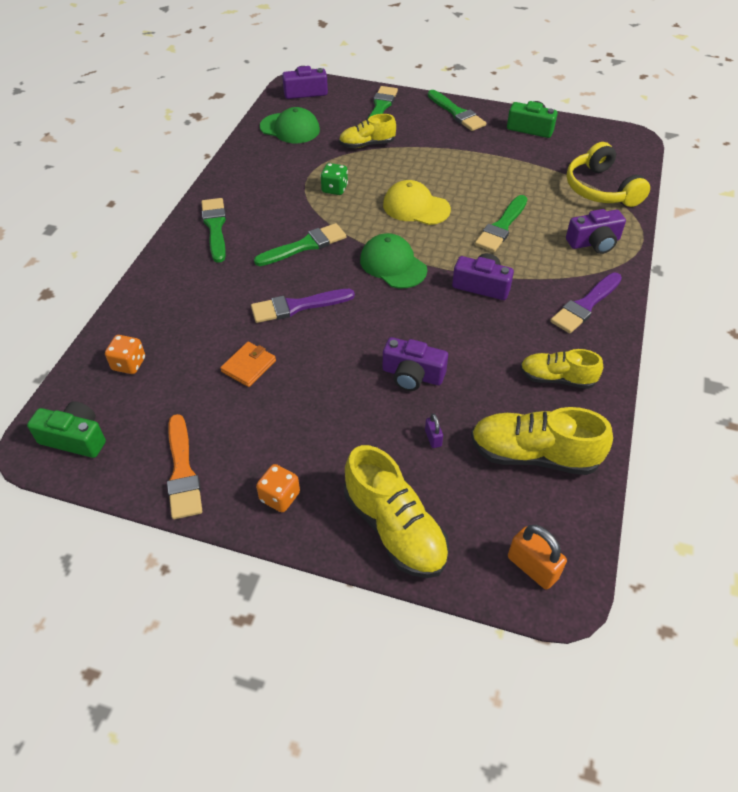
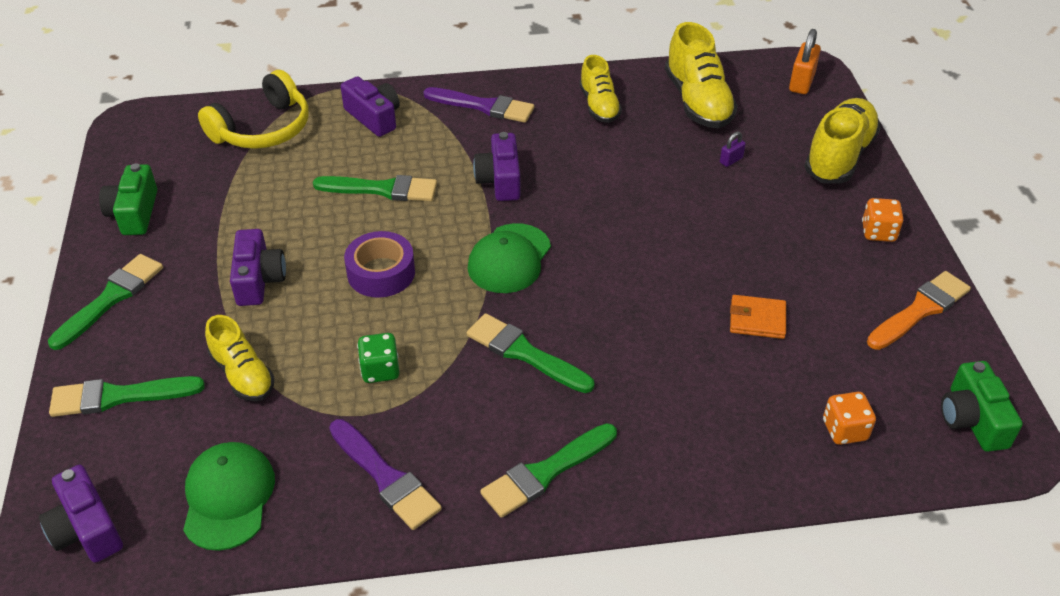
camera: 115 degrees left, 5 degrees down
(297, 306) = (638, 316): purple brush -> purple brush (385, 477)
(412, 375) = (668, 194): purple camera -> purple camera (258, 280)
(416, 207) = (381, 273): yellow cap -> purple tape

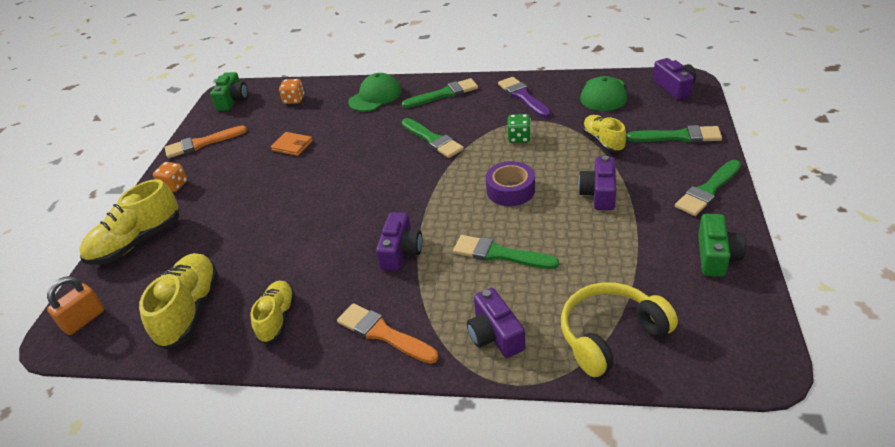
camera: 160 degrees left, 5 degrees down
(484, 106) = (383, 333): purple brush -> orange brush
(509, 259) = (419, 191): green cap -> green cap (375, 96)
(731, 160) = (215, 248): purple padlock -> none

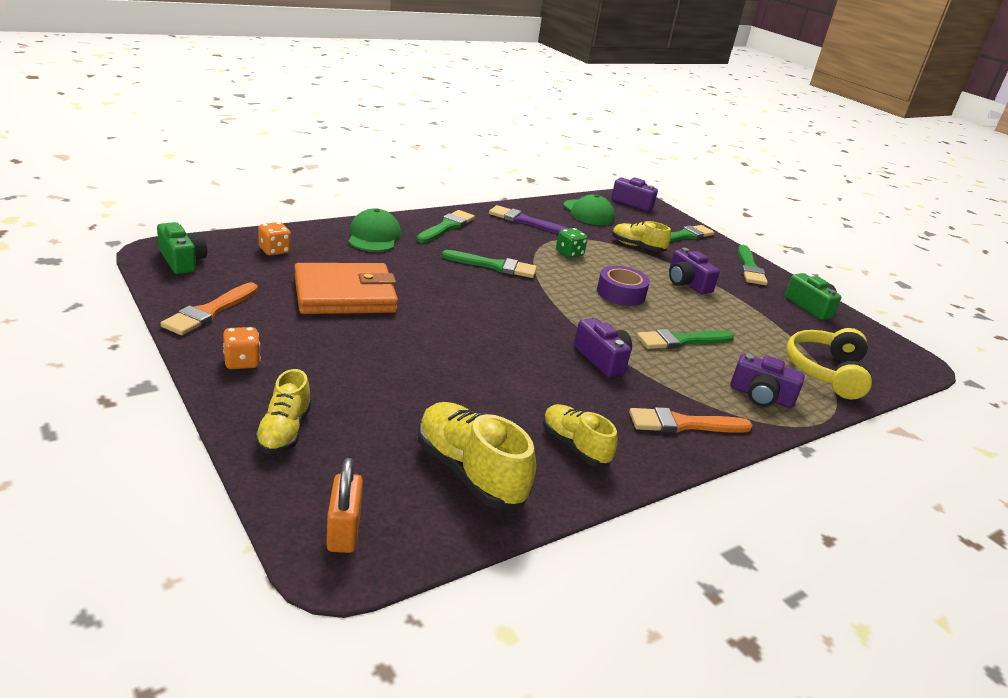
camera: 50 degrees left, 10 degrees down
(137, 242) = (284, 431): yellow shoe -> yellow shoe, size x0.64
(292, 146) = (345, 294): orange wallet -> orange wallet, size x2.22

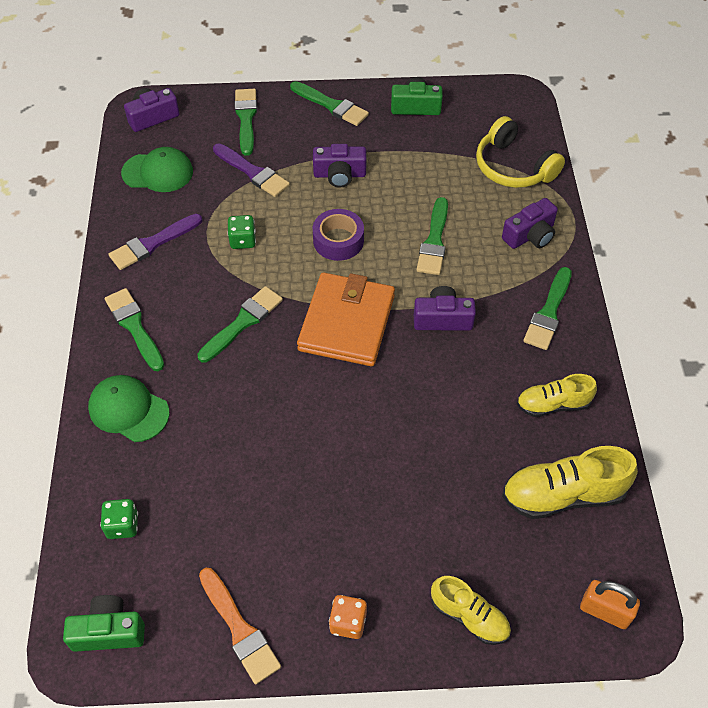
camera: 55 degrees left, 25 degrees up
(274, 251) = (122, 525): orange dice -> green dice
(345, 294) = (250, 487): orange wallet -> orange wallet (346, 322)
(637, 247) = (252, 172): yellow shoe -> purple brush
(683, 424) = (548, 312): orange brush -> green brush

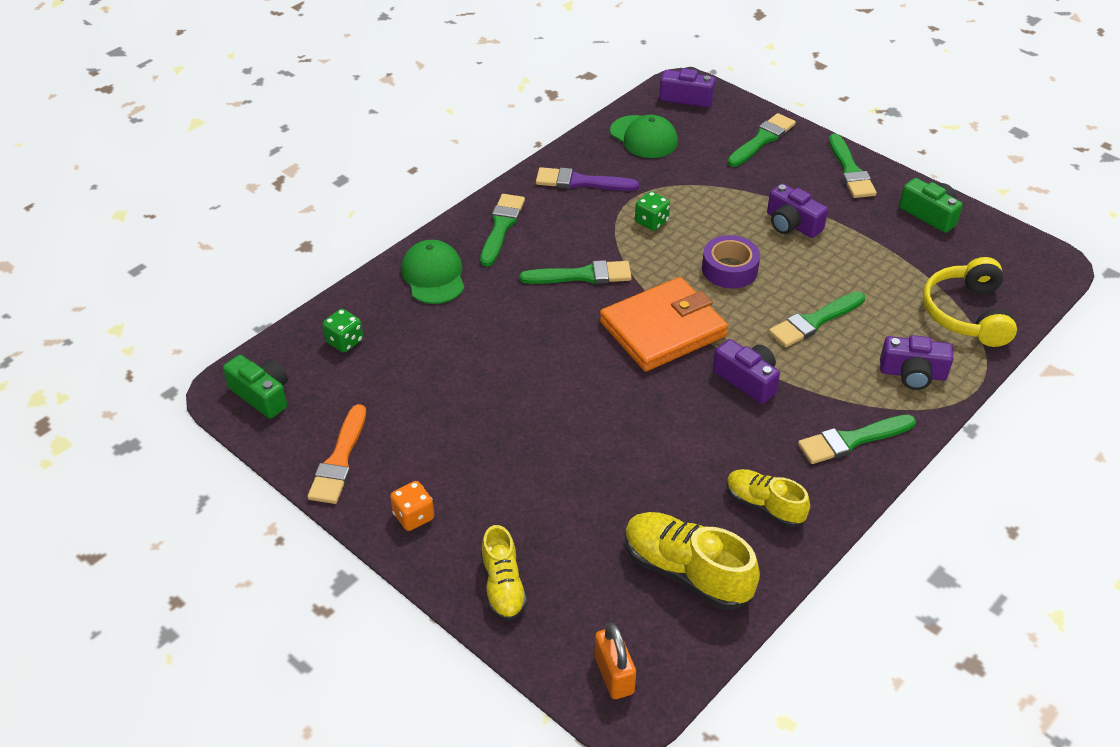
camera: 45 degrees right, 10 degrees down
(252, 172) = (719, 180): purple brush -> none

